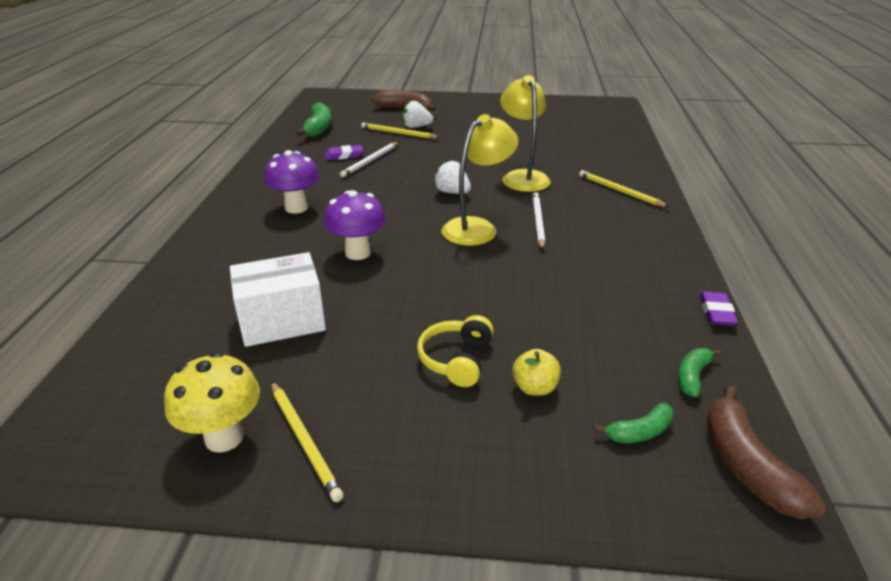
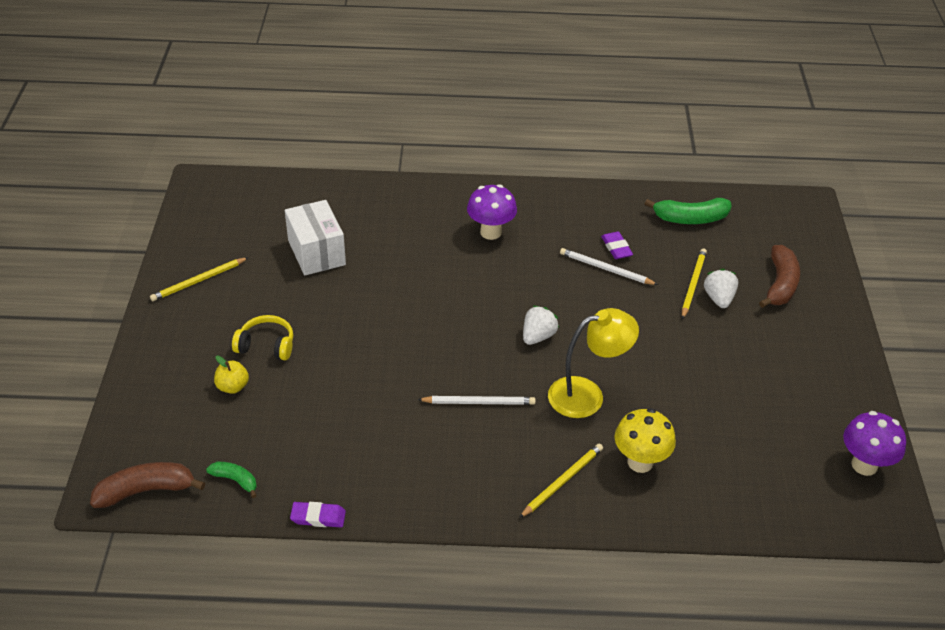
camera: 85 degrees right, 10 degrees up
(224, 437) = (206, 249): yellow mushroom -> yellow mushroom (640, 462)
(358, 253) = (412, 280): purple mushroom -> purple mushroom (864, 465)
(477, 227) = (463, 356): yellow lamp -> none
(639, 432) = (183, 438): green banana -> none

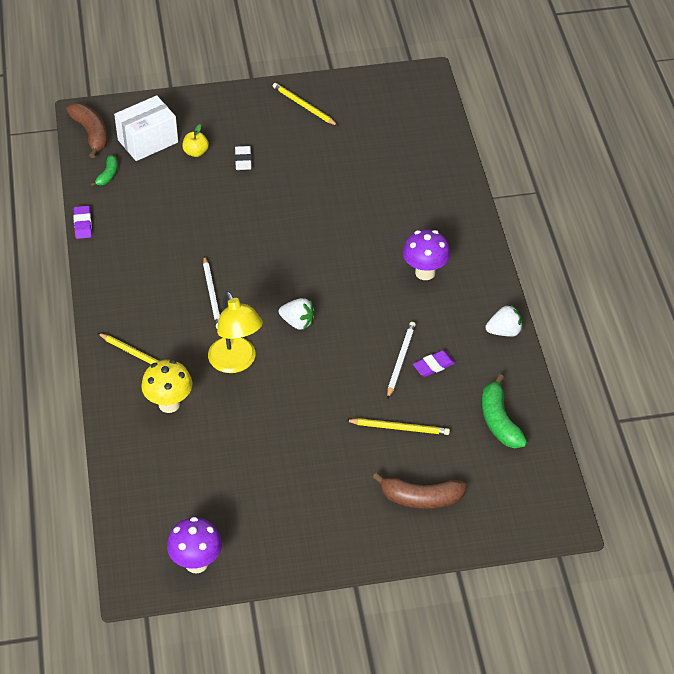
camera: 80 degrees right, 5 degrees up
(266, 345) = (243, 160): yellow headphones -> white eraser
(316, 252) = (359, 165): white box -> white box (148, 141)
(718, 298) = (385, 449): white strawberry -> white strawberry (504, 331)

